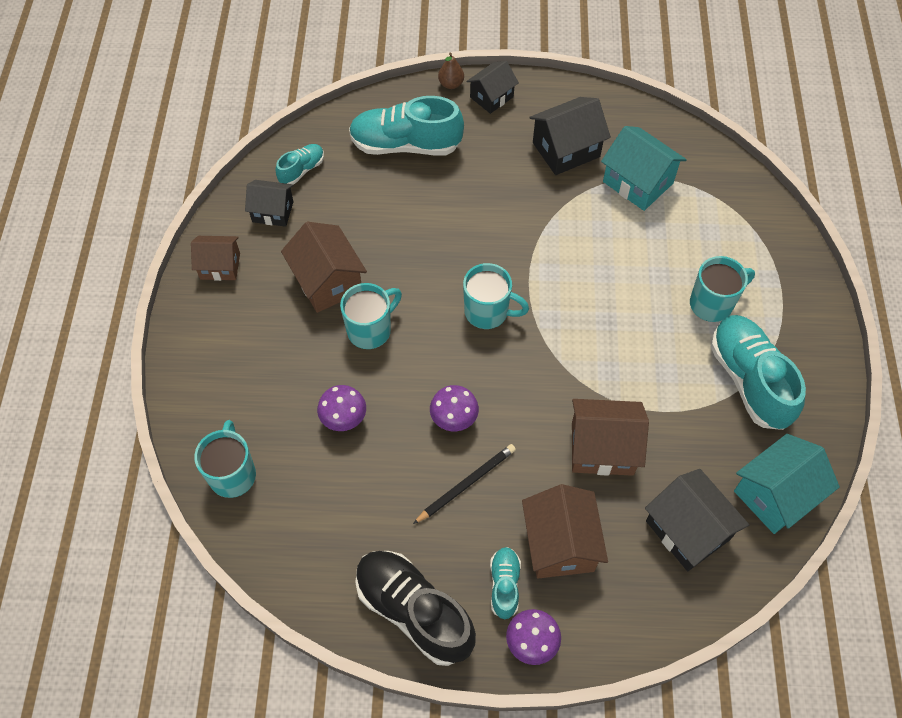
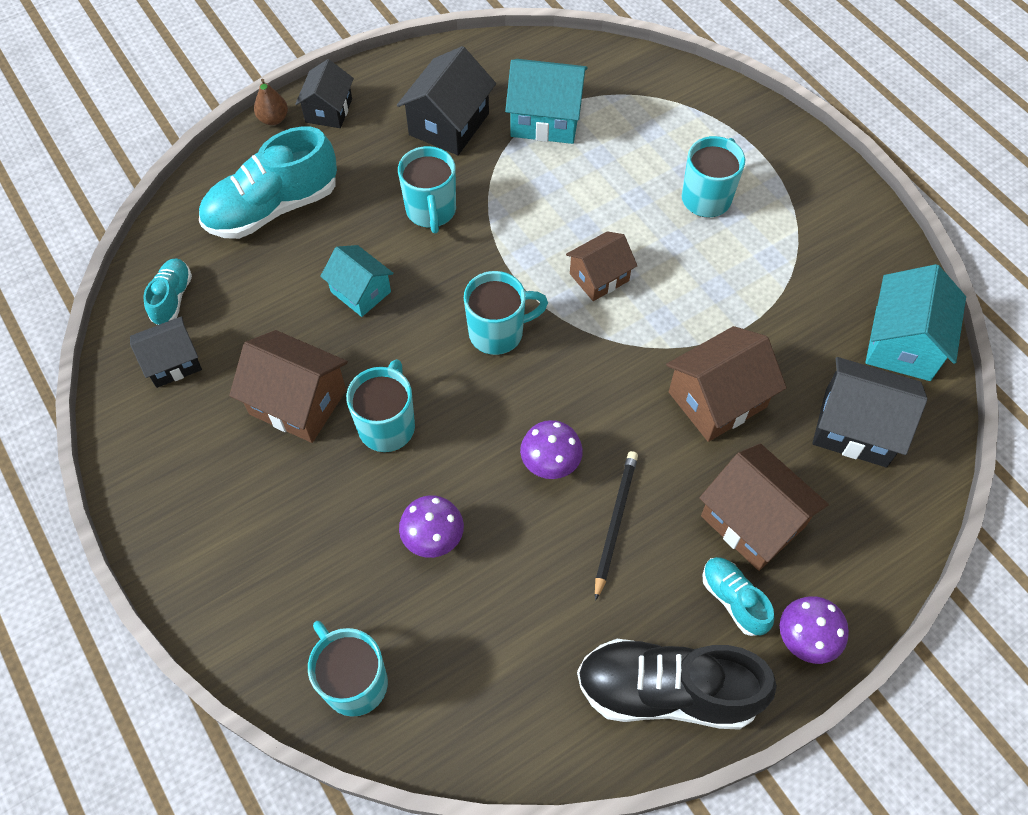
camera: 35 degrees left, 0 degrees up
(220, 266) = (155, 459): brown house -> brown house (599, 277)
(419, 232) = (360, 292): none -> turquoise house
(507, 204) = (431, 211): none -> turquoise mug
(749, 380) = (796, 250): turquoise shoe -> none

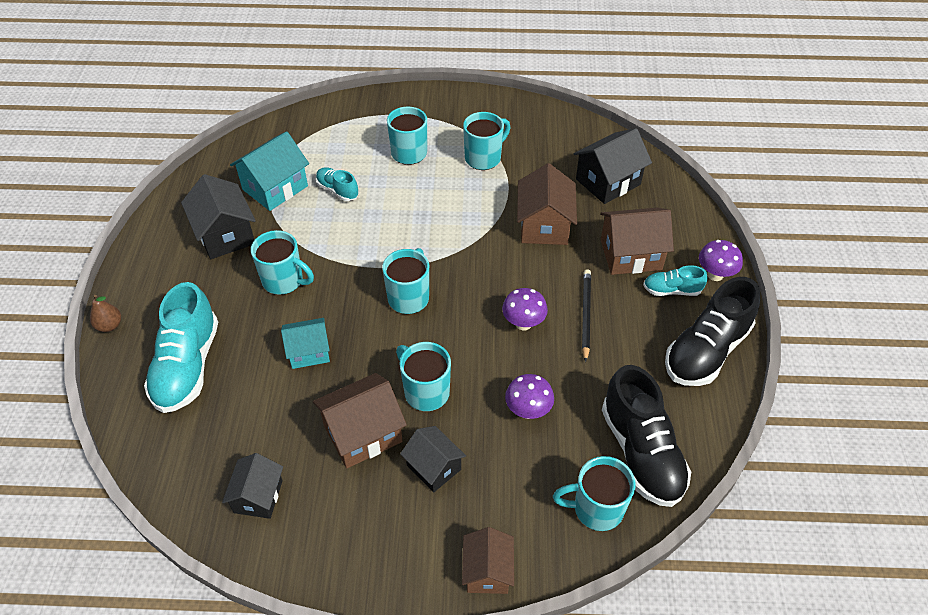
camera: 55 degrees left, 10 degrees down
(172, 298) = (201, 469): turquoise shoe -> turquoise shoe (337, 190)
(329, 110) = (139, 290): black house -> black house (433, 467)
(460, 691) = (641, 452): none -> black shoe
(599, 277) = (415, 229): brown house -> brown house (487, 571)
(615, 522) = (585, 315): black pencil -> black pencil turned 45 degrees clockwise
(769, 274) = (484, 158): none -> turquoise mug
(903, 343) = (574, 135): turquoise house -> none

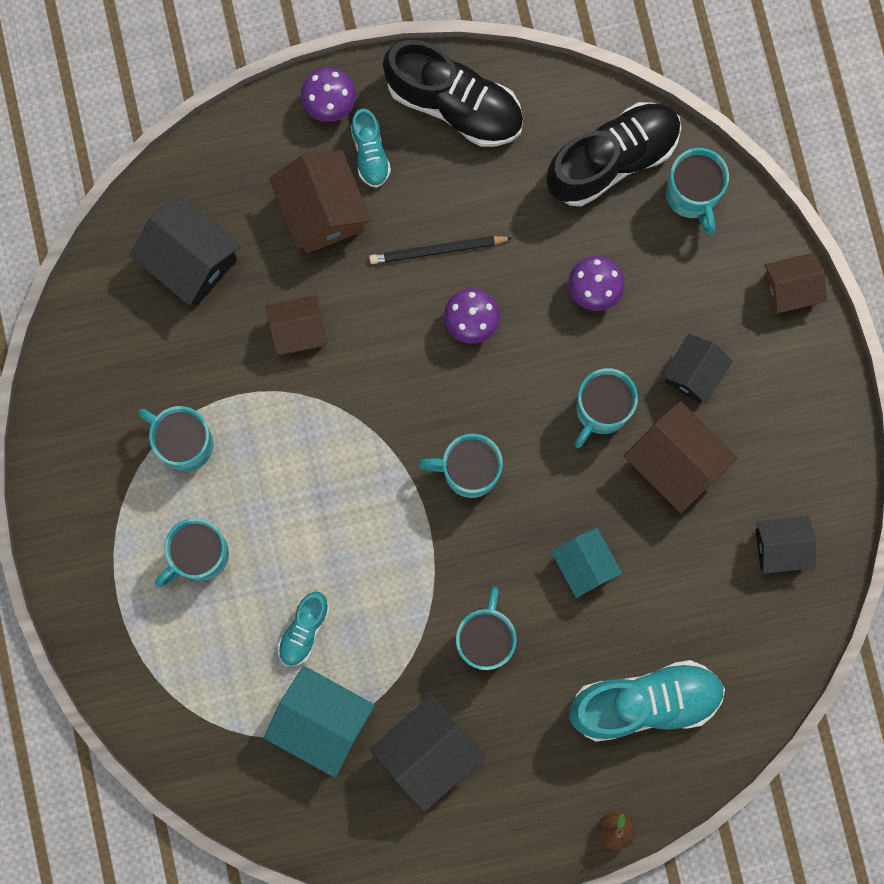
camera: 105 degrees left, 30 degrees up
(544, 225) = (298, 330): brown house -> brown house, size x0.65

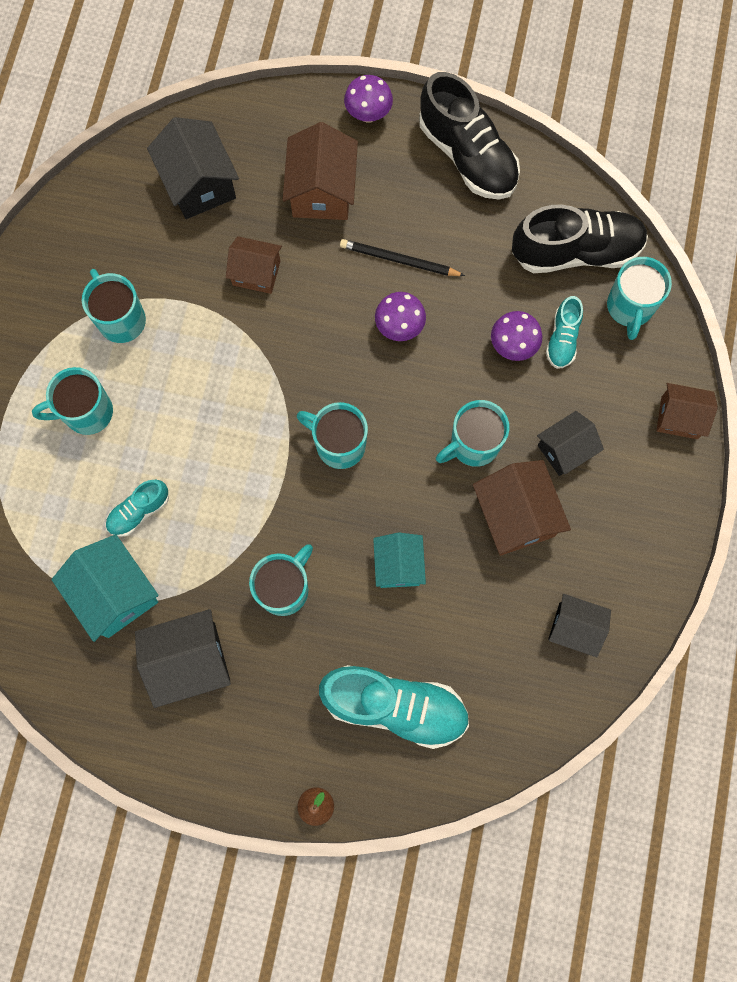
camera: 25 degrees right, 5 degrees down
(370, 153) = (381, 164): turquoise shoe -> turquoise shoe (562, 339)

